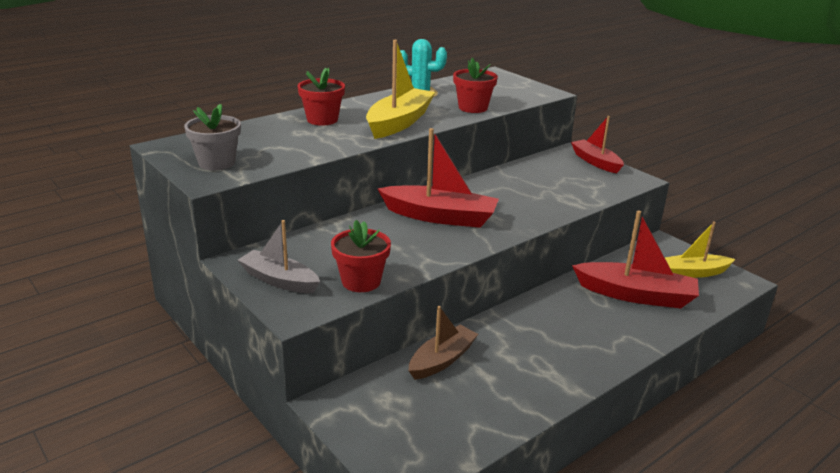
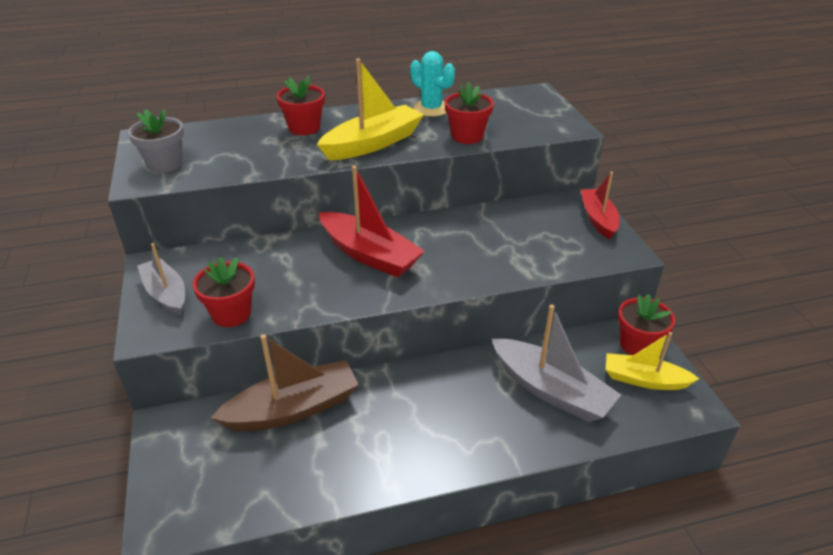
camera: 25 degrees right, 10 degrees up
(442, 360) = (293, 409): brown boat -> brown boat, size x1.52
(636, 295) = (551, 390): red boat -> grey boat
(670, 252) = (638, 345): none -> red flower pot

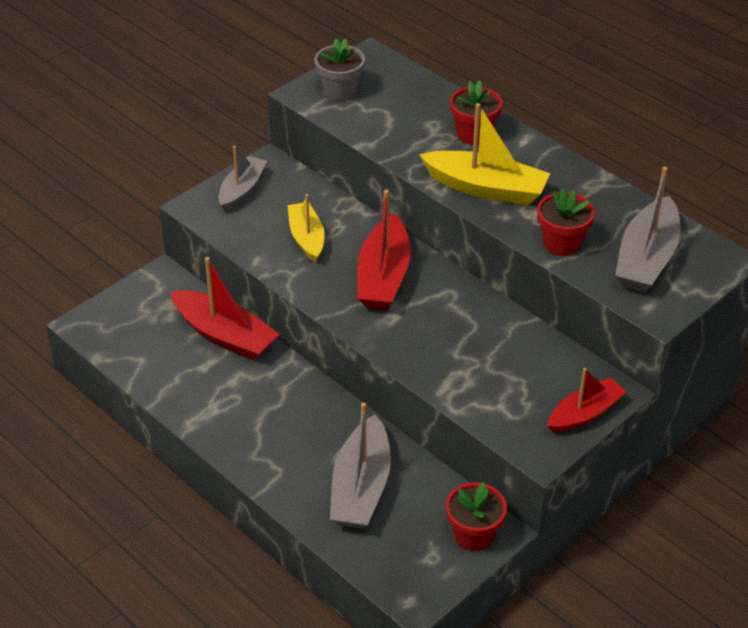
camera: 60 degrees right, 5 degrees up
(231, 314) = (247, 236): red flower pot -> none
(293, 409) = (225, 335): brown boat -> red boat
(431, 109) = (598, 197): turquoise cactus -> none
(513, 114) = (646, 259): none -> grey boat
(644, 379) = (425, 551): yellow boat -> yellow boat (306, 238)

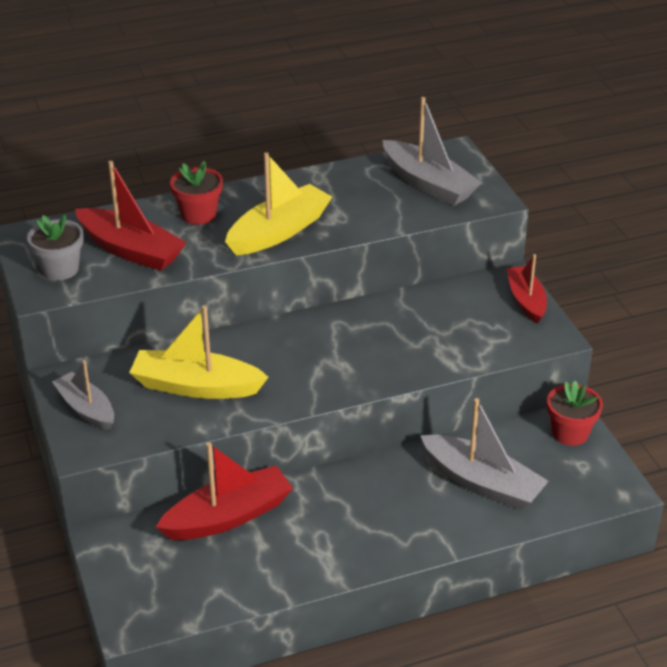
camera: 65 degrees left, 5 degrees down
(306, 238) = (196, 386): yellow boat -> yellow boat, size x1.52
(383, 276) = (287, 355): red boat -> red boat (131, 250)
(561, 243) = (380, 217): red flower pot -> none

